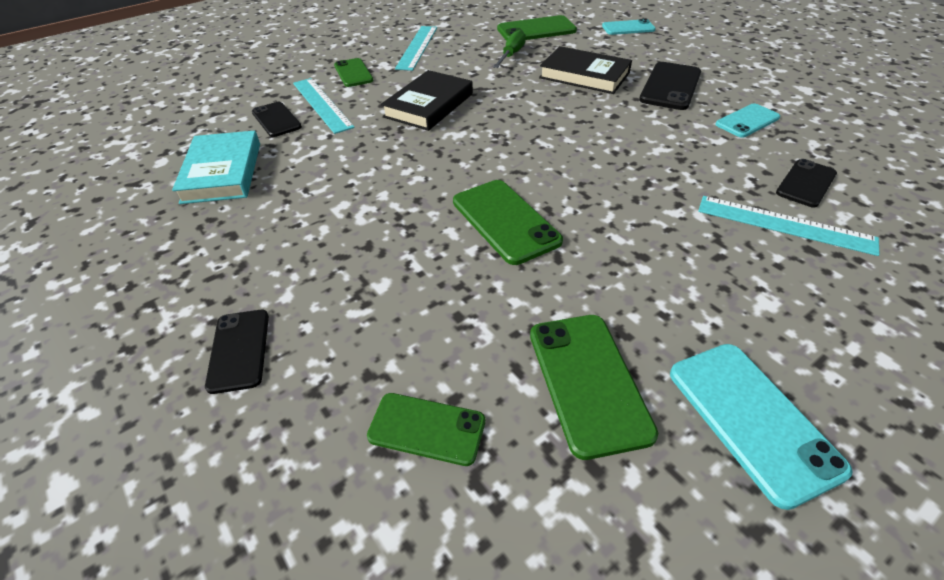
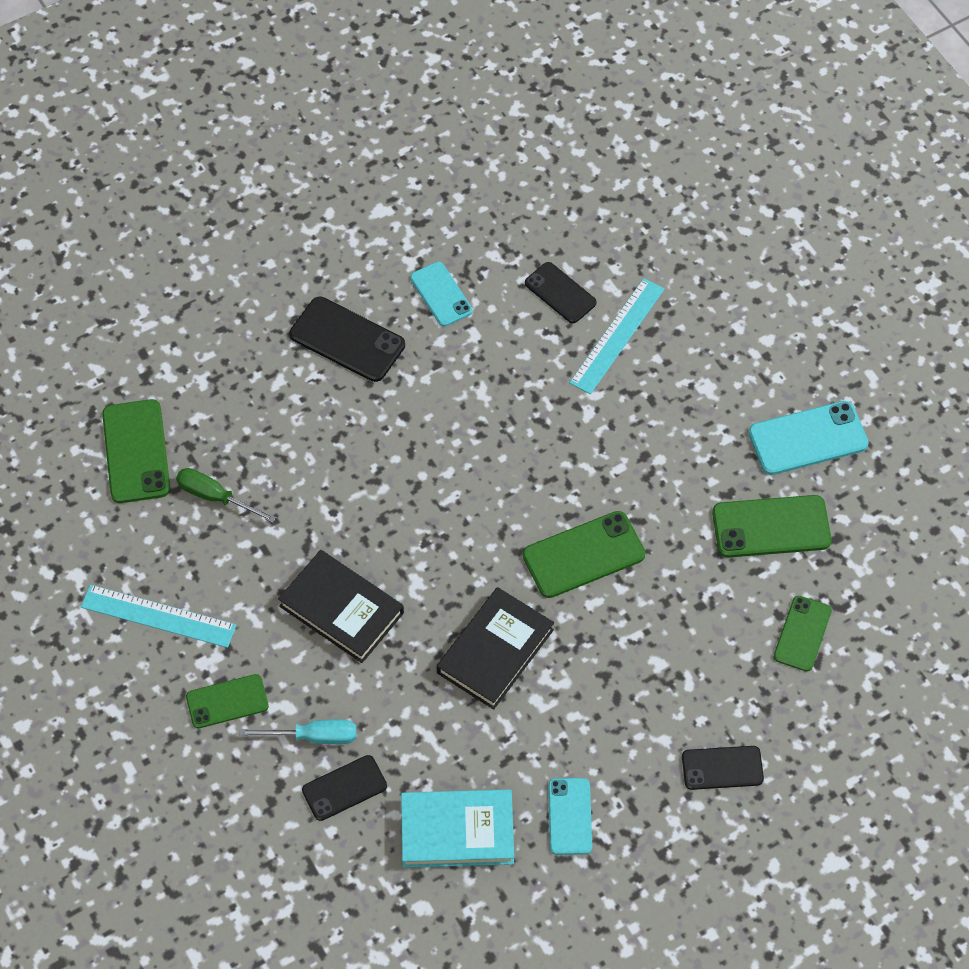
camera: 85 degrees left, 15 degrees up
(322, 104) = (313, 736): turquoise ruler -> turquoise screwdriver
(584, 75) = (298, 423): black book -> black book (495, 651)
(628, 28) = (160, 335): turquoise phone -> turquoise phone (570, 816)

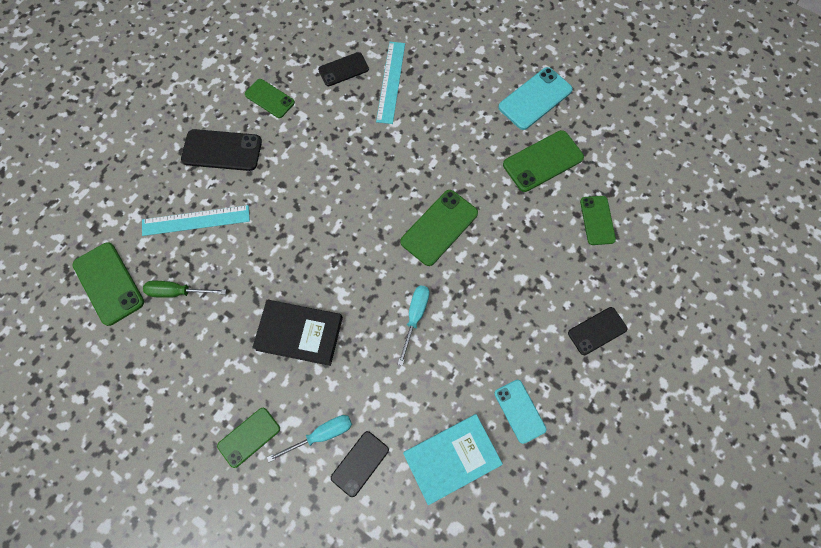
camera: 25 degrees left, 10 degrees up
(158, 616) = (173, 395): turquoise ruler -> turquoise ruler (196, 220)
(441, 294) = (269, 98): turquoise phone -> green phone
(495, 651) = (415, 317): black book -> turquoise screwdriver
(560, 293) = (343, 69): black phone -> black phone turned 45 degrees counterclockwise

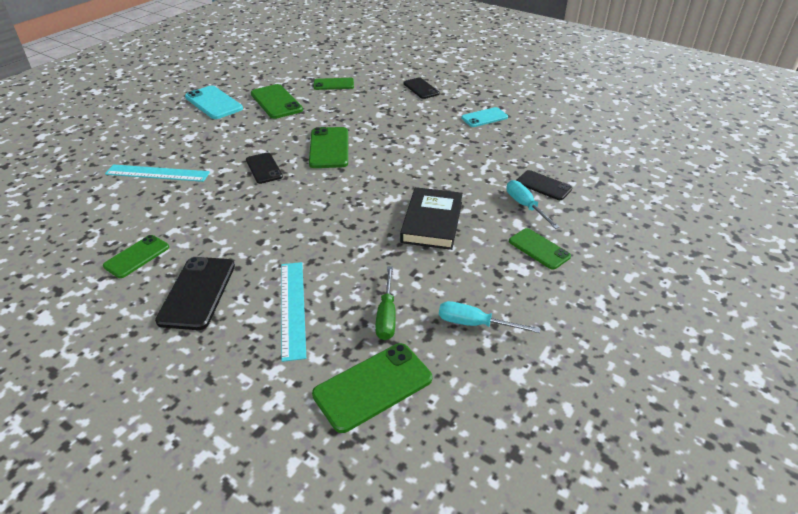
camera: 90 degrees left, 30 degrees down
(343, 69) = (124, 203): black phone -> black phone (264, 168)
(415, 317) = (413, 160): turquoise screwdriver -> turquoise screwdriver (475, 324)
(439, 227) = (329, 148): green phone -> green phone turned 45 degrees clockwise
(451, 458) = (527, 144): turquoise book -> none

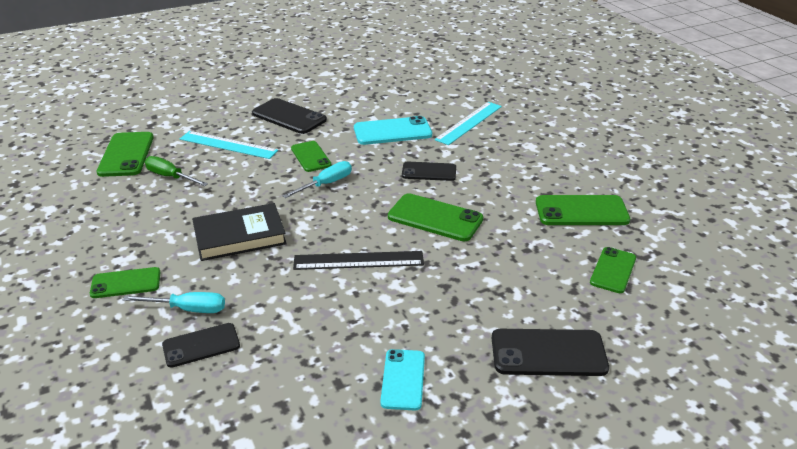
camera: 120 degrees right, 5 degrees down
(137, 256) = (355, 103): green phone -> green phone (311, 157)
(213, 103) = (605, 171): turquoise phone -> turquoise phone (392, 131)
(406, 161) = (358, 260): none -> black ruler
(421, 88) = (548, 353): black phone -> black phone, size x1.52
(432, 222) = (240, 236): black book -> black book turned 60 degrees counterclockwise
(475, 324) = (109, 210): turquoise screwdriver -> turquoise screwdriver (326, 184)

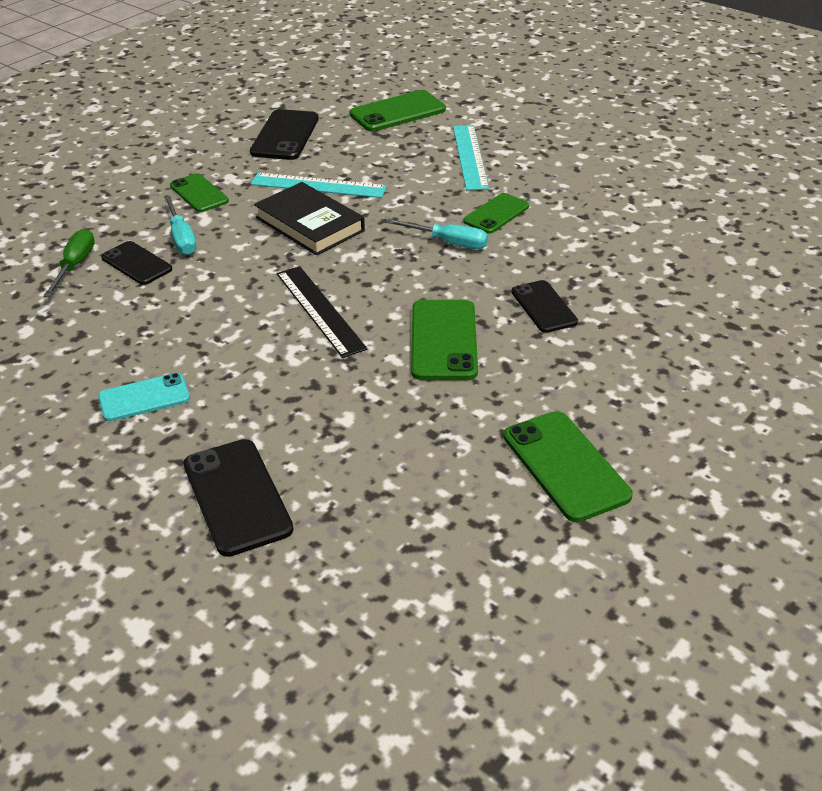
camera: 65 degrees right, 5 degrees up
(170, 177) = (380, 149): green screwdriver -> green screwdriver (75, 266)
(289, 117) = (569, 170): black phone -> black phone (285, 135)
(392, 131) = (613, 251): turquoise phone -> none
(469, 123) = (706, 305): turquoise ruler -> turquoise ruler (318, 185)
(613, 270) = (441, 525): green phone -> none

